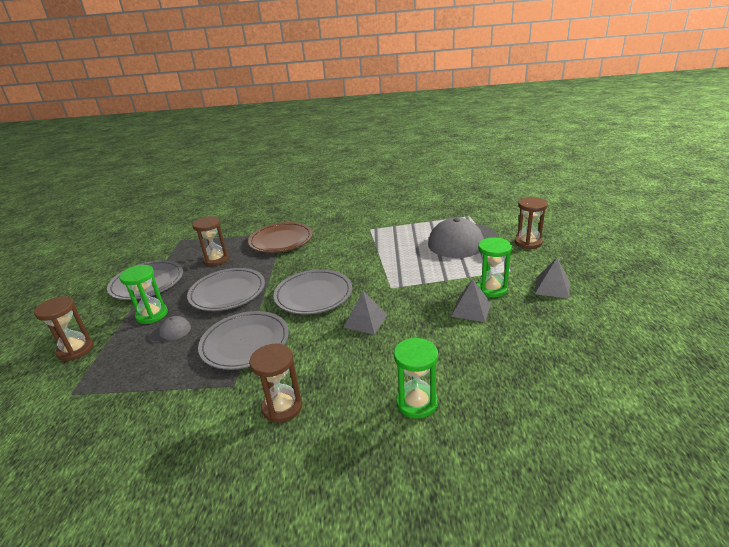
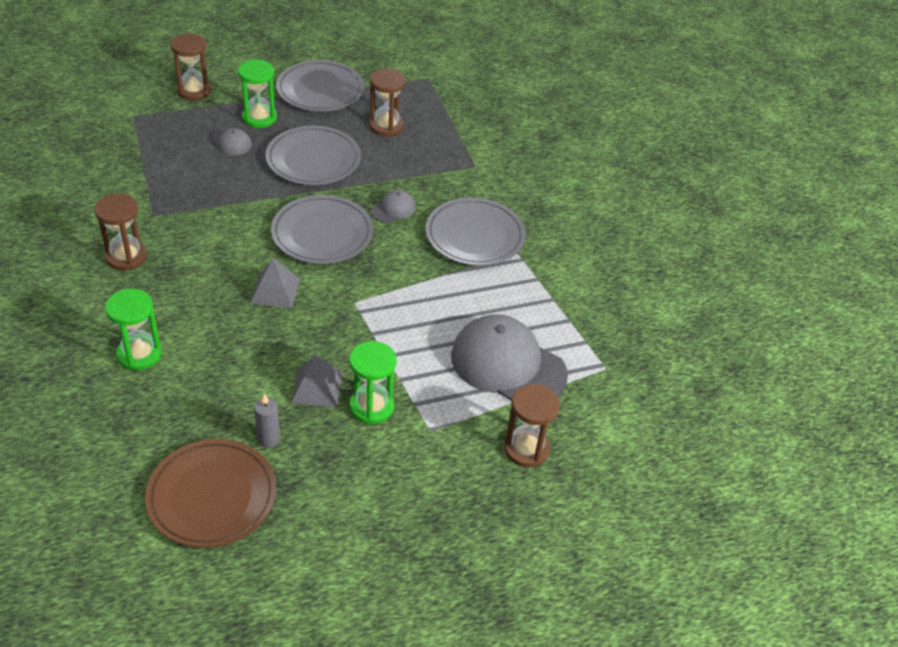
camera: 65 degrees right, 15 degrees up
(245, 343) = (220, 203): grey plate -> grey plate (475, 236)
(281, 240) = (453, 170): brown plate -> brown plate (212, 496)
(305, 265) = (393, 209): none -> grey cap
(520, 335) = (268, 439): none -> grey candle
(552, 287) = (390, 476): grey pyramid -> none

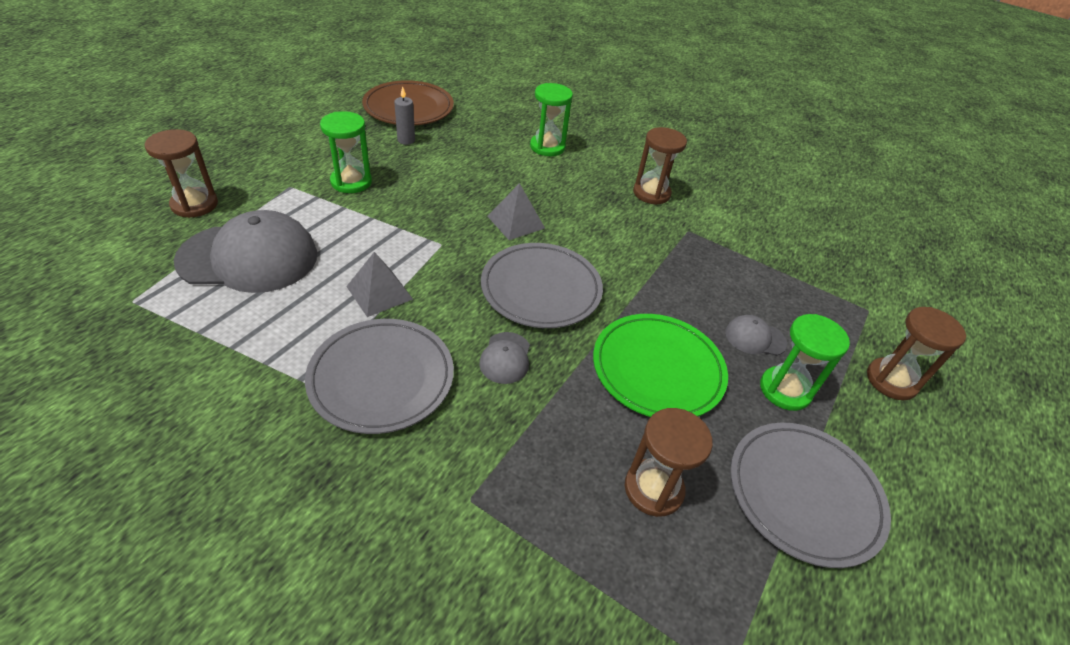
camera: 140 degrees right, 0 degrees up
(313, 160) = (657, 369): grey plate -> green plate
(317, 387) = (405, 176): grey pyramid -> grey pyramid (379, 292)

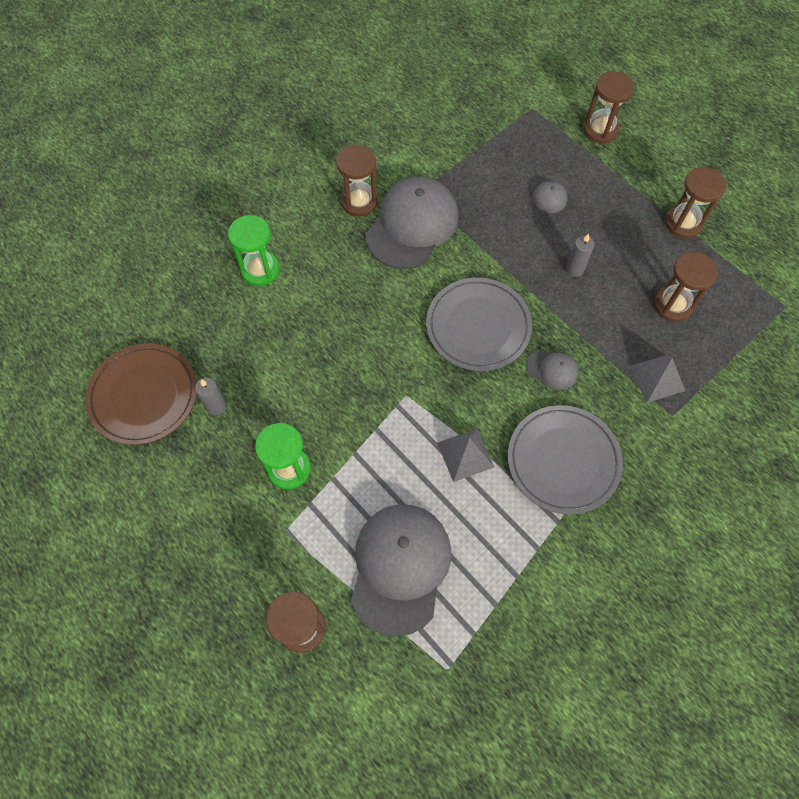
camera: 70 degrees left, 20 degrees up
(516, 222) = (383, 326): grey pyramid -> grey pyramid (656, 378)
(644, 230) = (412, 225): none -> grey cap
(657, 369) = (574, 269): green plate -> grey candle
(785, 390) = (602, 197): green hourglass -> none
(804, 494) = (683, 223): grey plate -> brown hourglass

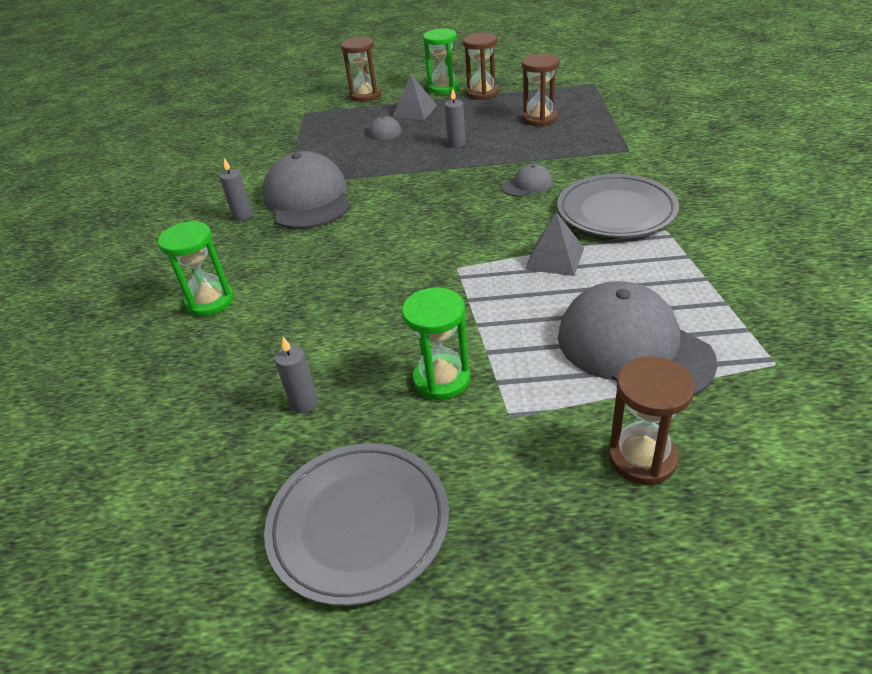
camera: 45 degrees left, 25 degrees down
(143, 396) = (210, 463): brown plate -> none
(359, 201) = (243, 216): brown hourglass -> grey candle
(478, 326) = (444, 203): grey plate -> grey plate (359, 524)
(656, 378) = (590, 145): grey pyramid -> grey pyramid (415, 111)
(667, 183) = (444, 88): none -> green hourglass

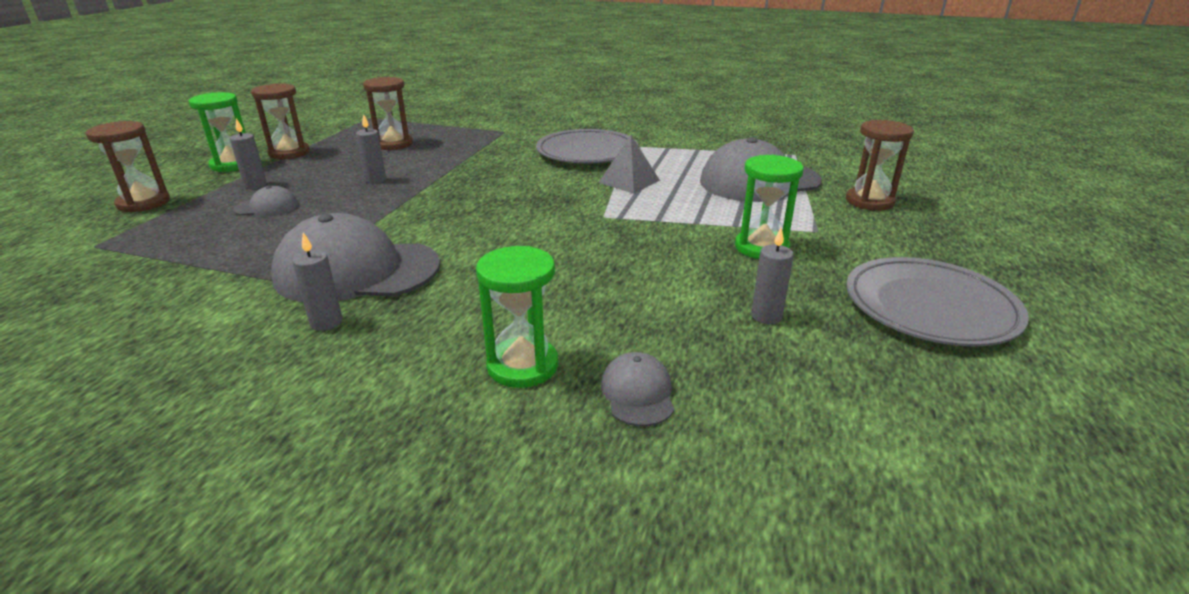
camera: 75 degrees left, 10 degrees down
(415, 111) = (255, 185): grey pyramid -> grey candle
(527, 185) = (504, 169): grey cap -> grey cap (638, 393)

